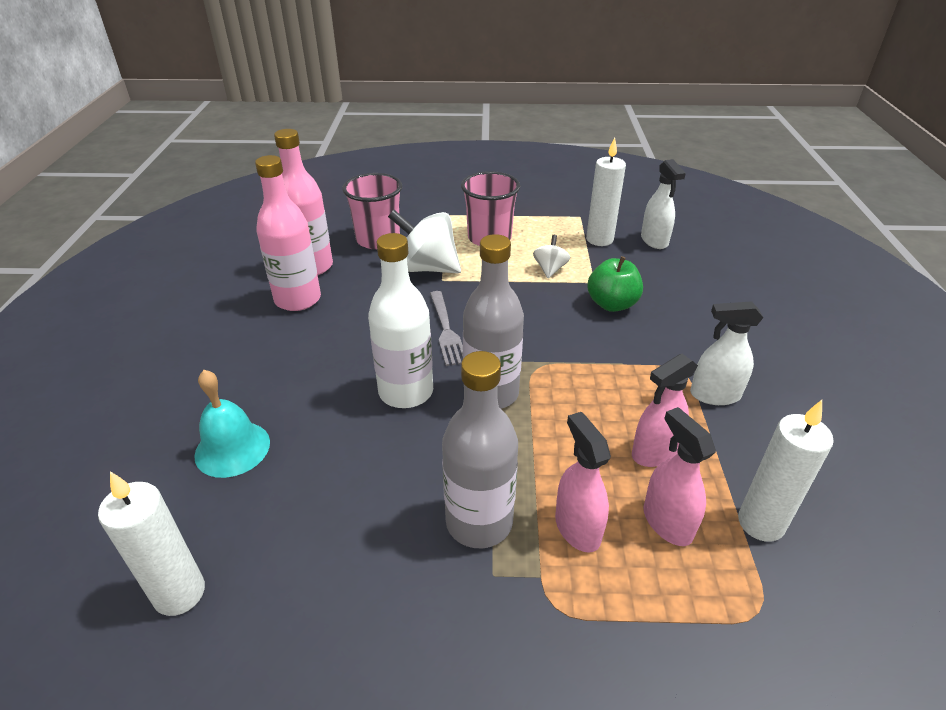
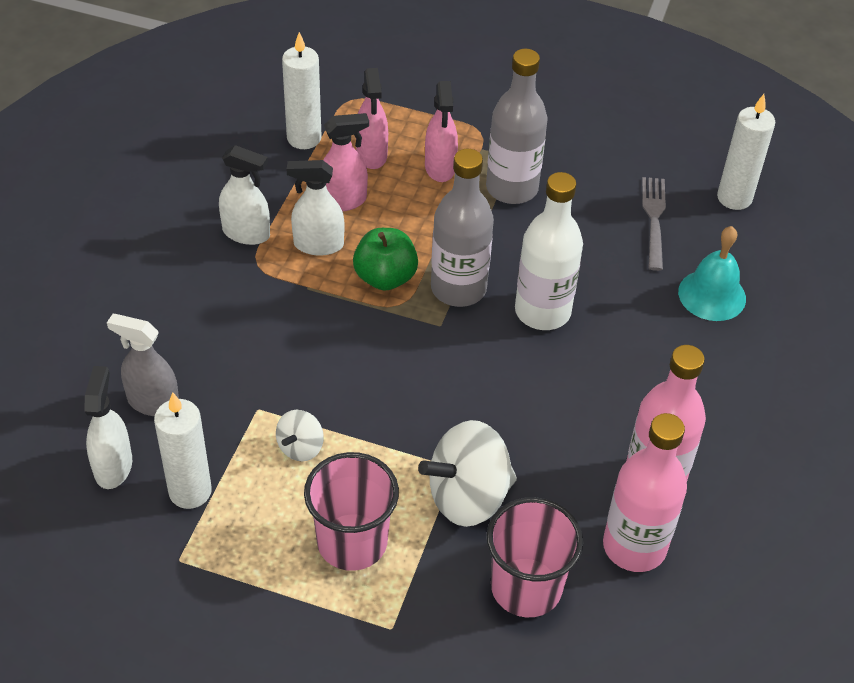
camera: 165 degrees left, 10 degrees up
(427, 268) = (468, 497): white spinning top -> white spinning top turned 120 degrees clockwise
(446, 330) = (477, 379): grey fork -> grey fork (654, 219)
(612, 304) = (262, 366): green apple -> green apple (385, 277)
(643, 401) = (318, 245): none -> white spray bottle
(664, 271) = (153, 402): none -> grey spray bottle

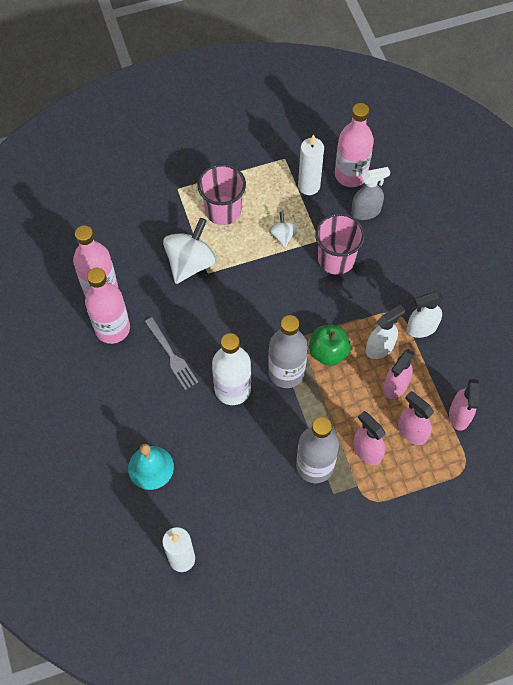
camera: 145 degrees right, 15 degrees up
(113, 466) = (350, 175): white spray bottle -> pink bottle
(304, 138) = (459, 415): white candle -> pink spray bottle
(526, 587) = (135, 240): pink cup -> pink cup (336, 259)
(654, 219) = (218, 503): grey fork -> grey fork (171, 356)

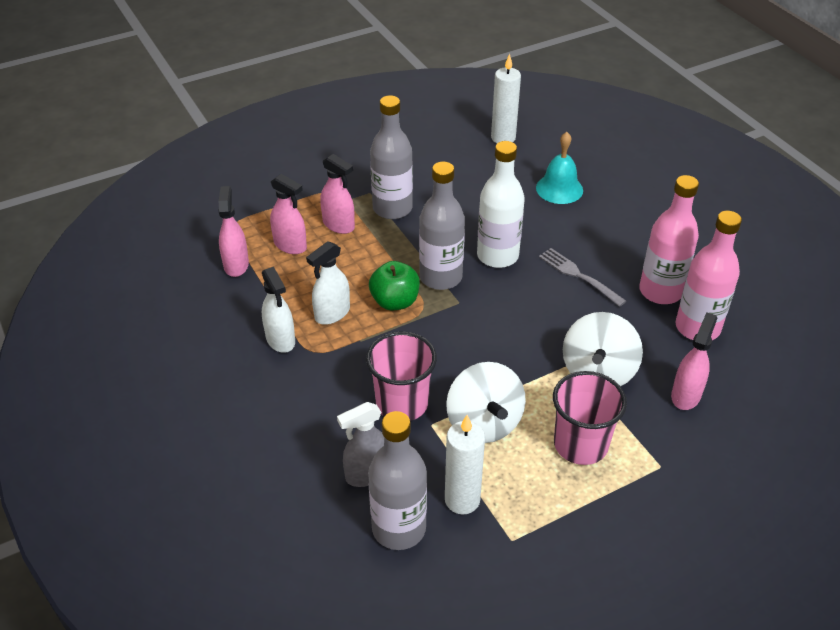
camera: 170 degrees right, 20 degrees down
(283, 235) = (484, 423): white spinning top -> white spinning top, size x1.93
(350, 175) = (399, 528): pink bottle -> grey bottle
(395, 386) = (311, 281): pink spray bottle -> pink spray bottle (686, 395)
(421, 328) = (280, 340): white spray bottle -> white spray bottle turned 90 degrees clockwise

